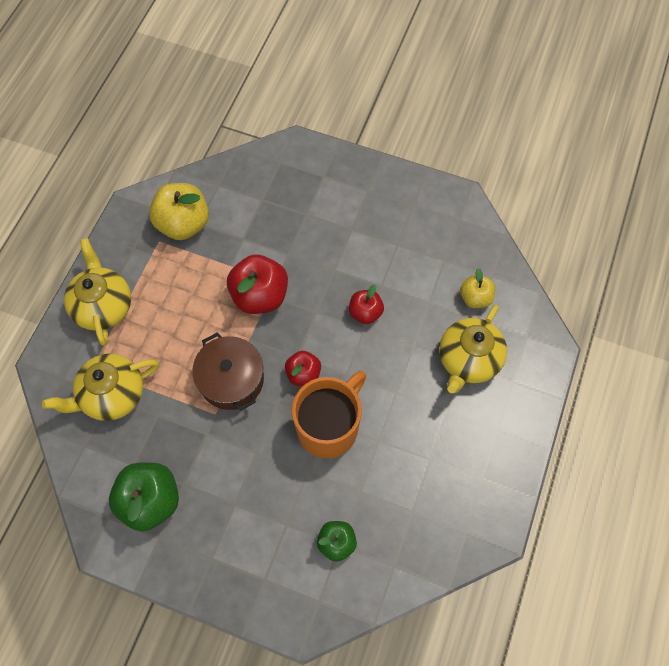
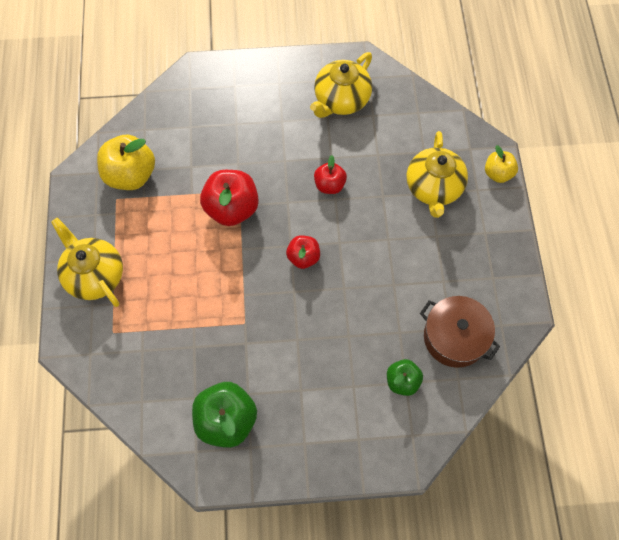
camera: 25 degrees left, 0 degrees up
(112, 395) = (144, 348): yellow teapot -> yellow teapot (341, 100)
(231, 379) = (244, 288): brown pot -> brown pot (454, 337)
(329, 426) = (347, 291): orange mug -> none
(475, 298) = (414, 136): yellow apple -> yellow apple (498, 173)

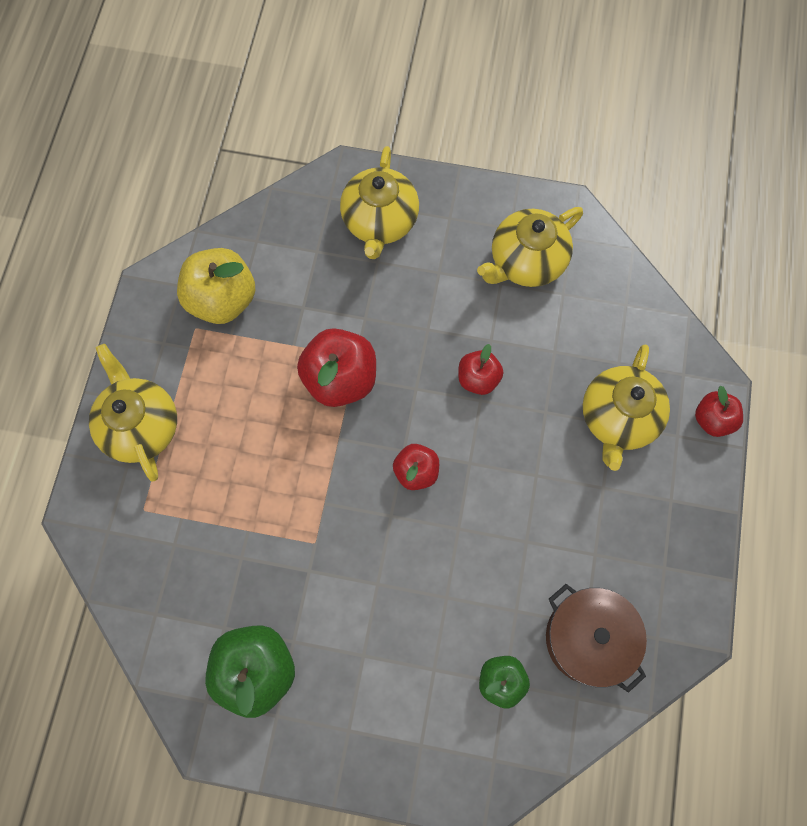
camera: 15 degrees right, 5 degrees up
(230, 97) = (380, 222): none -> yellow teapot
(498, 173) = (712, 420): yellow apple -> red apple

